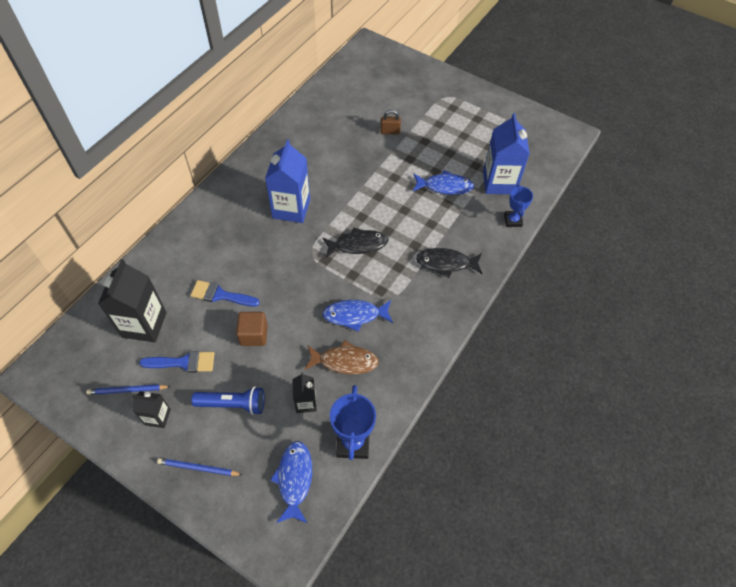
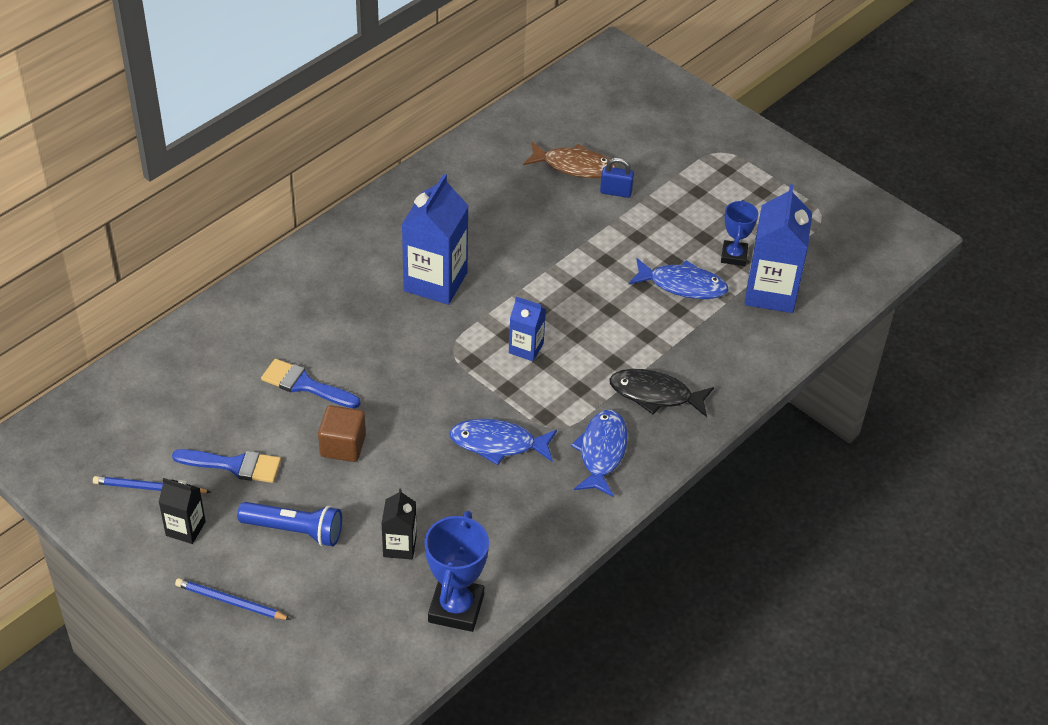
camera: 10 degrees right, 10 degrees down
(144, 324) = (187, 406): black carton -> none
(294, 479) = (362, 639): blue fish -> blue fish (602, 452)
(344, 361) = (468, 502): brown fish -> brown fish (574, 166)
(358, 245) = (526, 348): black fish -> blue carton
(390, 131) = (616, 192): brown padlock -> blue padlock
(512, 220) = (777, 350): blue trophy -> blue trophy (734, 256)

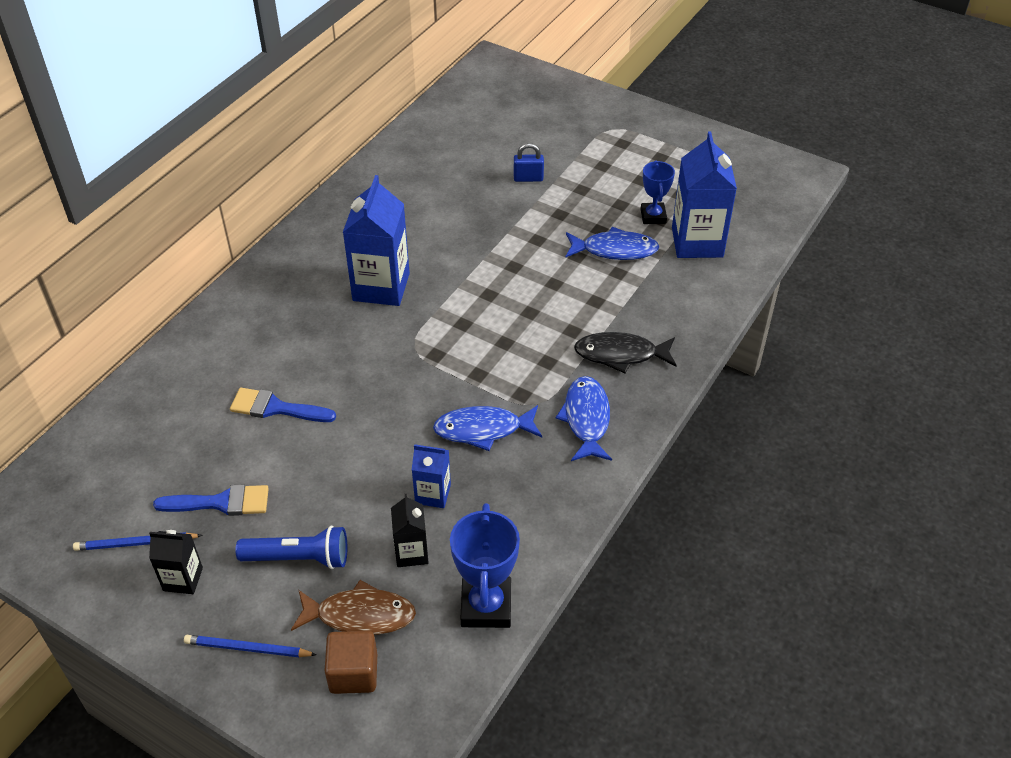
camera: 10 degrees left, 0 degrees up
(343, 446) = (328, 461): brown cube -> brown cube (353, 673)
(526, 348) = (485, 333): blue carton -> blue carton (433, 494)
(574, 166) = (483, 162): brown fish -> brown fish (359, 615)

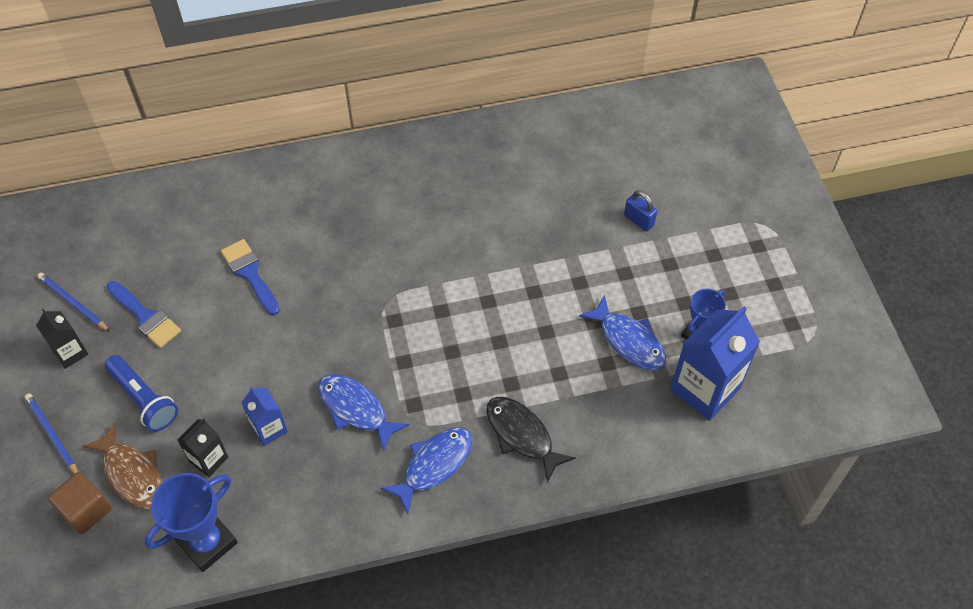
camera: 45 degrees right, 10 degrees up
(381, 287) = (421, 232): blue carton -> none

